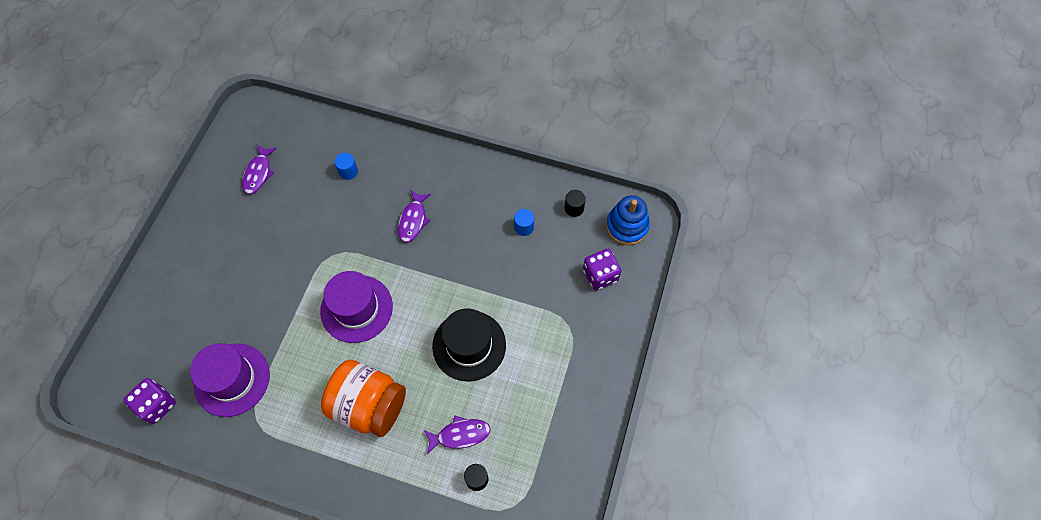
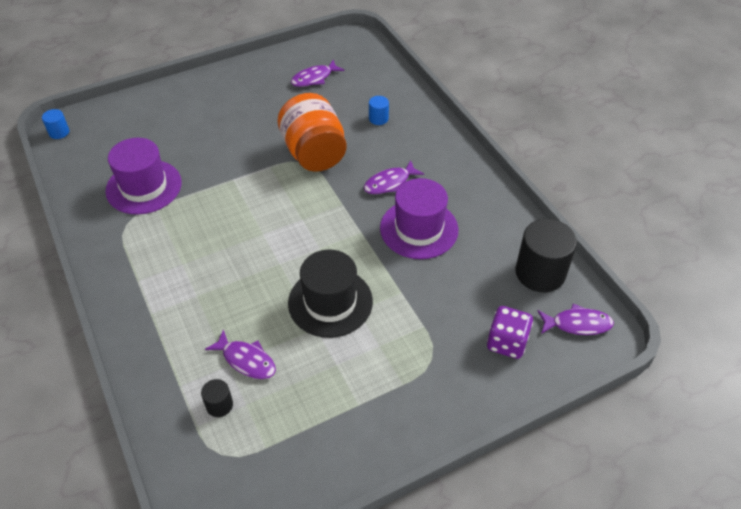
camera: 45 degrees right, 15 degrees down
(157, 405) = (84, 165): purple dice -> none
(356, 308) = (277, 209): purple hat -> purple hat (419, 229)
(369, 405) = (207, 279): orange jar -> orange jar (314, 153)
(524, 227) = (477, 253): blue cylinder -> blue cylinder (59, 132)
(574, 208) = (540, 273): black cylinder -> black cylinder, size x2.11
(627, 226) = (577, 324): blue stacking toy -> purple fish

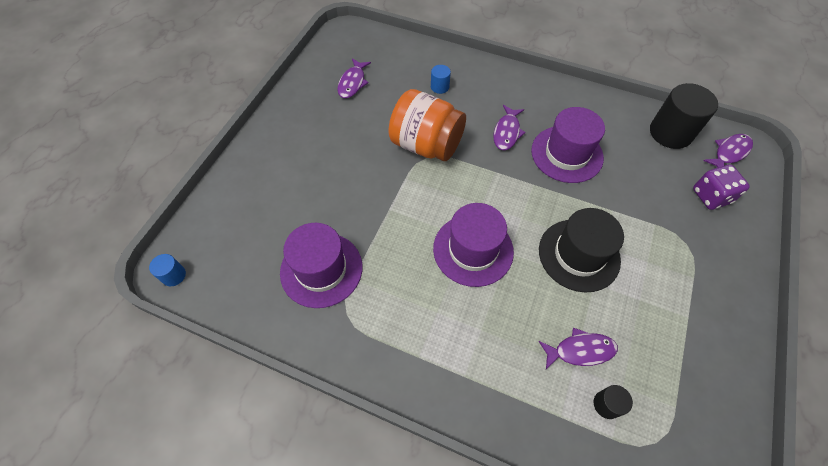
camera: 40 degrees left, 10 degrees up
(256, 244) = (473, 250): none -> purple hat

